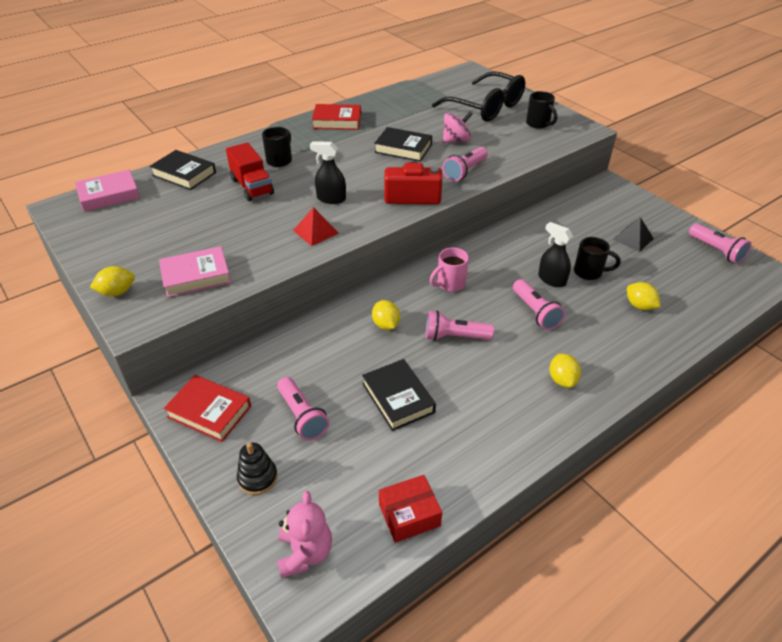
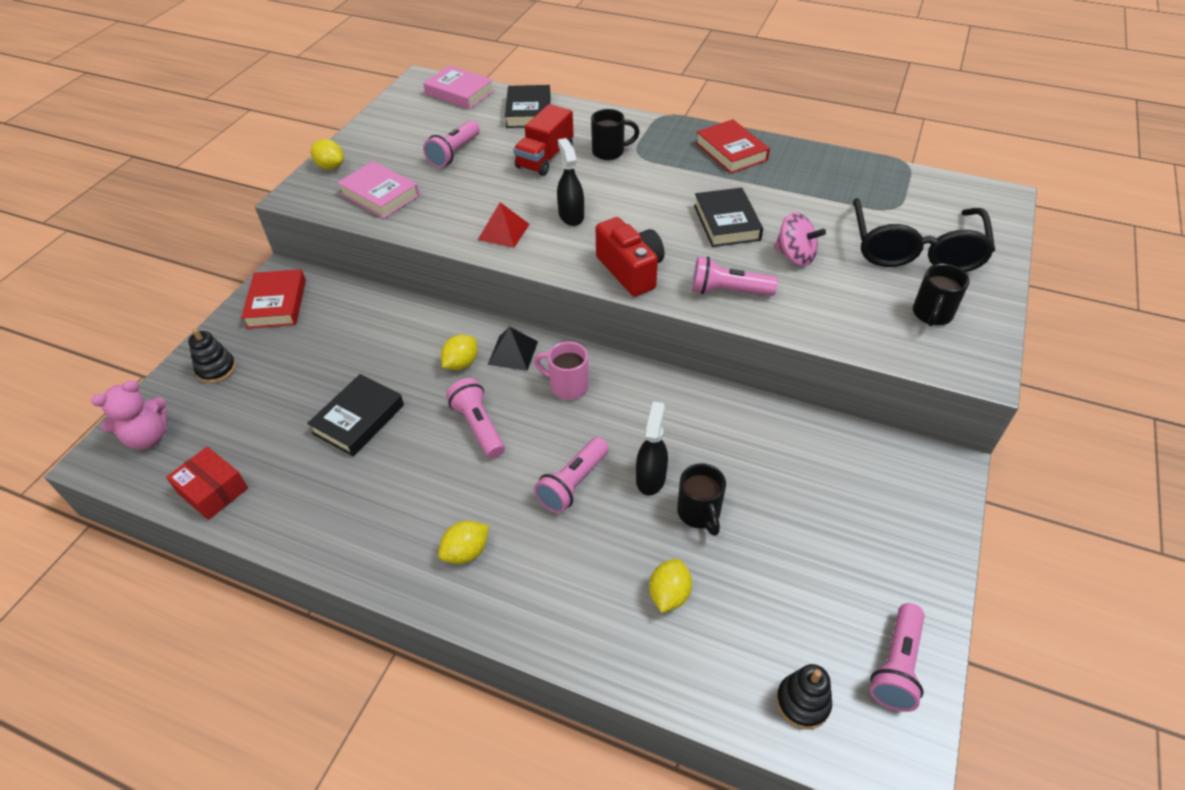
camera: 60 degrees right, 5 degrees up
(302, 416) = (300, 362): pink flashlight -> pink flashlight (454, 153)
(633, 239) = (826, 541): black pyramid -> black pyramid (513, 352)
(726, 288) = (802, 702): none -> black stacking toy

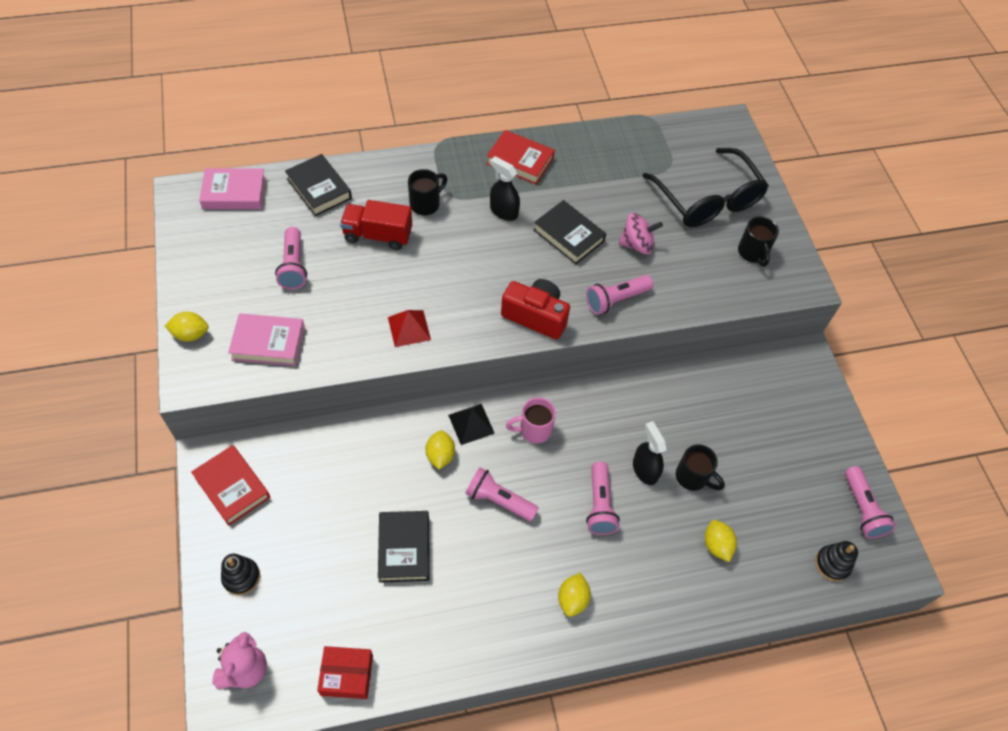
camera: 40 degrees left, 10 degrees up
(545, 158) = (378, 235): red truck -> red truck turned 105 degrees clockwise
(571, 215) = (449, 285): black spray bottle -> black spray bottle (503, 211)

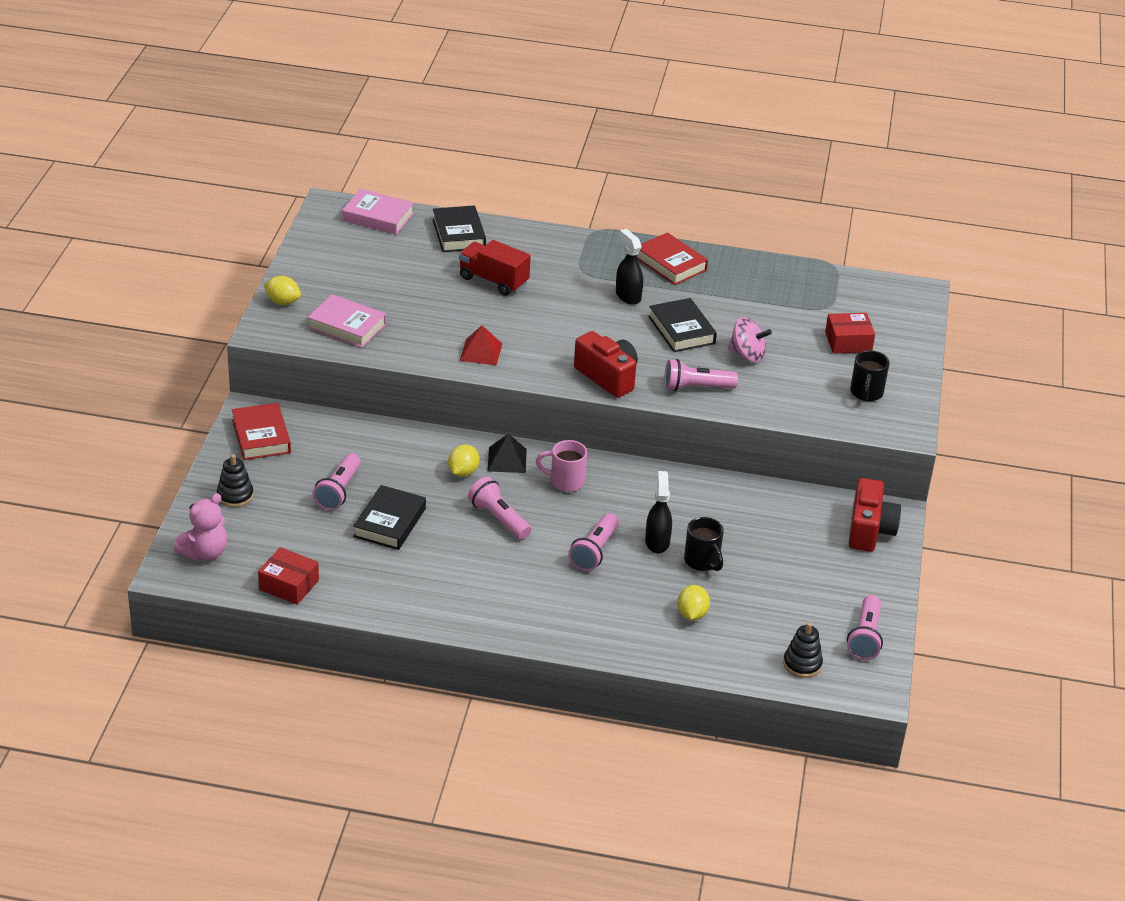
camera: 25 degrees right, 20 degrees down
(293, 266) = (401, 281): pink flashlight -> pink flashlight (338, 491)
(426, 204) = (554, 271): black mug -> none
(572, 599) = (524, 604): yellow lemon -> none
(707, 199) = (848, 342): black glasses -> red box
(800, 383) = (869, 530): none -> red camera

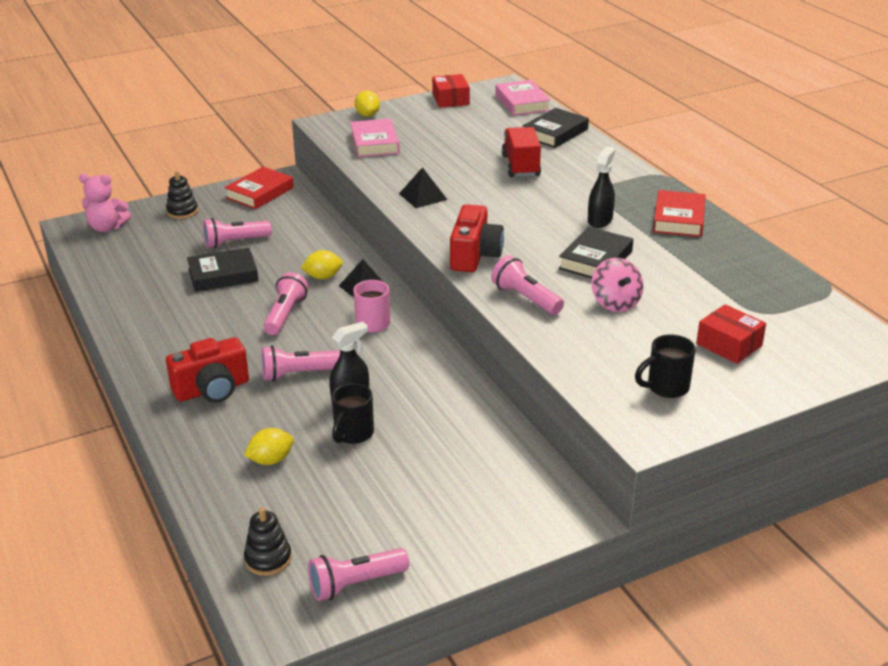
camera: 55 degrees right, 5 degrees down
(289, 585) = (104, 269): red box -> red box (450, 99)
(481, 352) = (423, 196): red pyramid -> black pyramid
(869, 530) = (529, 512): red camera -> red camera (212, 389)

